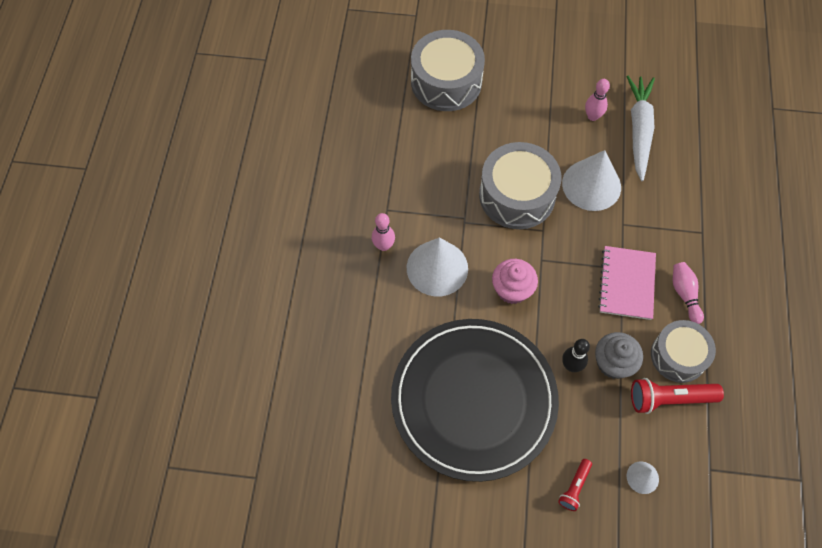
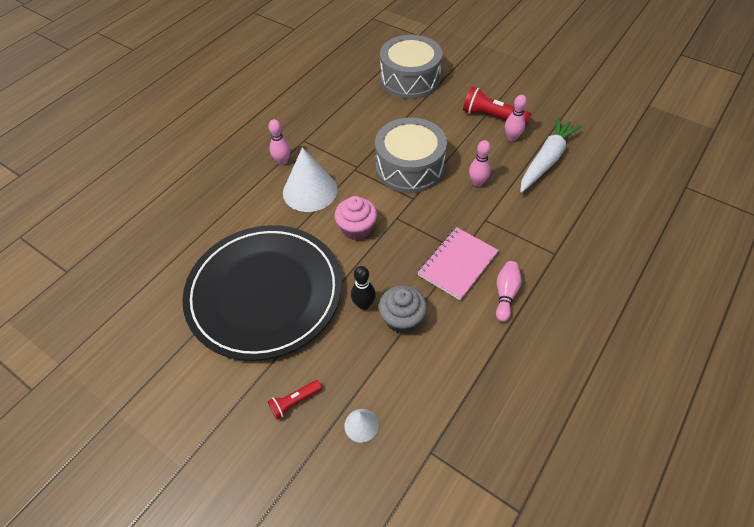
camera: 30 degrees right, 10 degrees down
(591, 185) = (477, 182): white cone -> pink bowling pin
(669, 399) = (433, 371): red flashlight -> red flashlight (492, 116)
(678, 356) = (466, 340): grey drum -> none

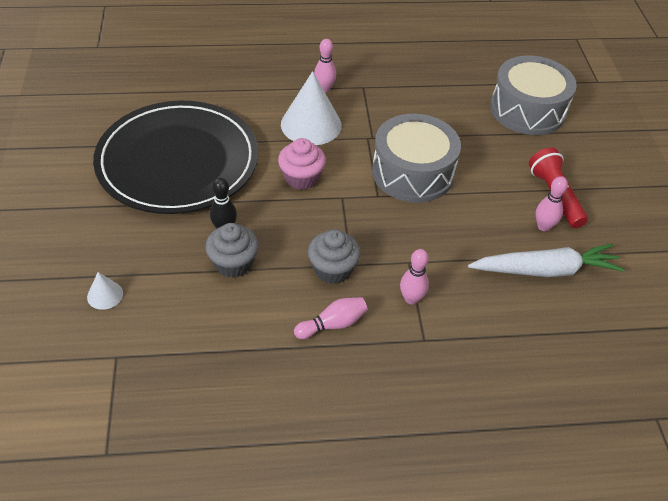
camera: 45 degrees right, 5 degrees down
(294, 402) = (93, 240): red flashlight -> none
(457, 264) = (332, 269): pink notebook -> grey cupcake
(477, 182) = (450, 231): pink bowling pin -> pink bowling pin (411, 299)

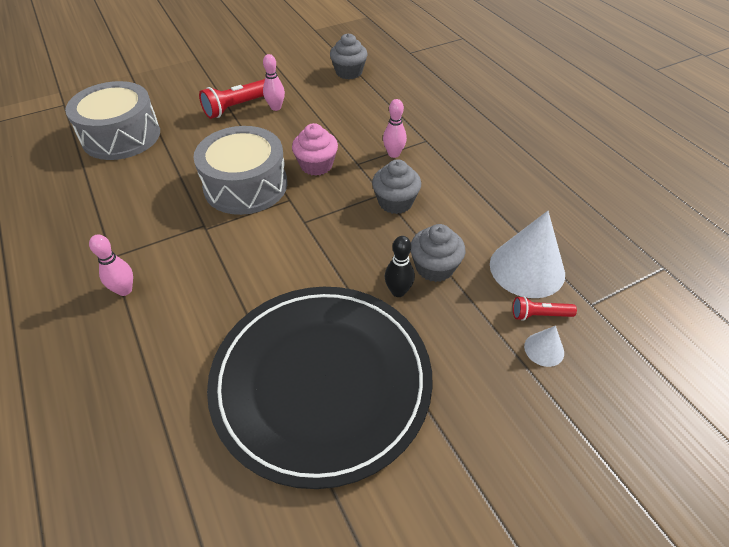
camera: 110 degrees left, 0 degrees up
(135, 311) = (539, 315): none -> red flashlight
(301, 178) = (292, 259): pink cupcake -> pink cupcake (316, 165)
(311, 124) = (199, 280): white cone -> white cone (527, 268)
(333, 324) = (449, 186): pink bowling pin -> none
(545, 270) = (321, 101): white carrot -> none
(610, 320) = (349, 72): none -> grey cupcake

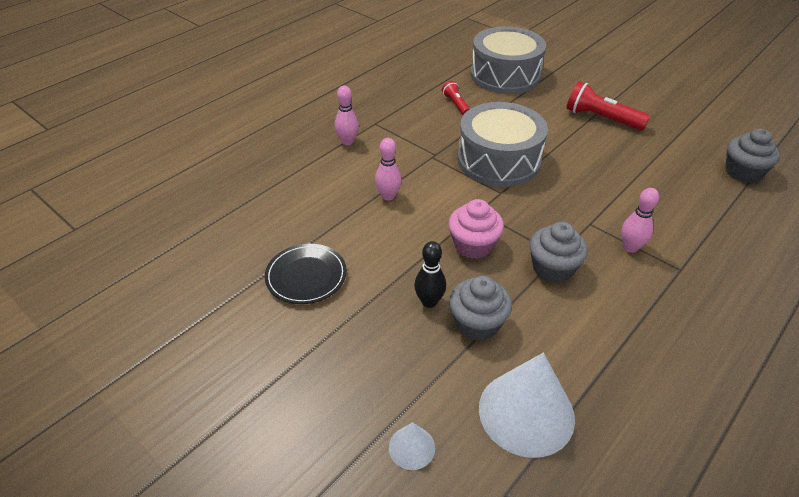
camera: 70 degrees right, 5 degrees down
(276, 107) = (625, 141): pink bowling pin -> pink bowling pin (388, 196)
(316, 165) = (562, 195): pink cupcake -> pink cupcake (473, 245)
(321, 382) = (306, 276): black plate -> black plate, size x0.41
(539, 315) = (460, 436): red flashlight -> red flashlight (456, 104)

